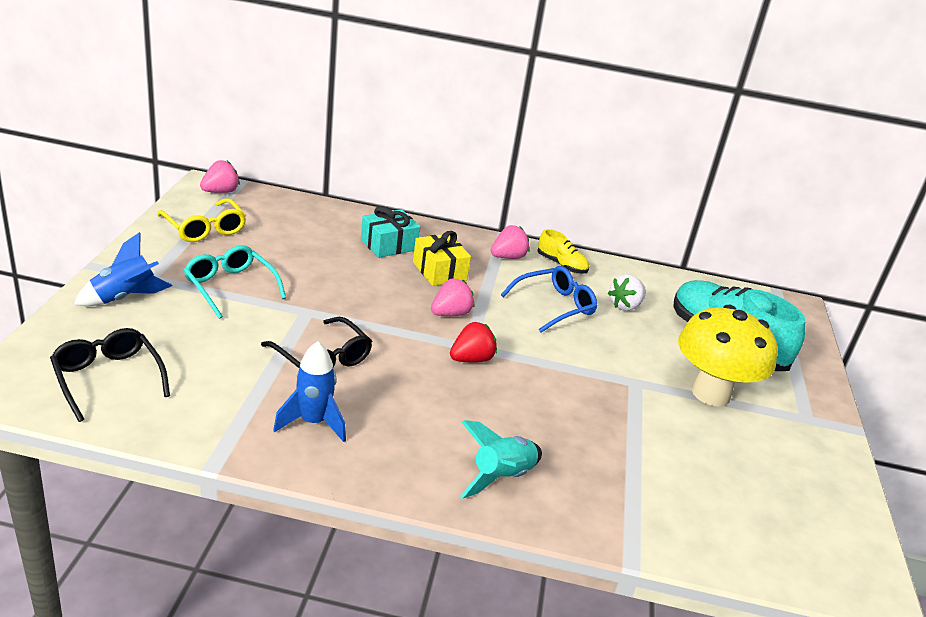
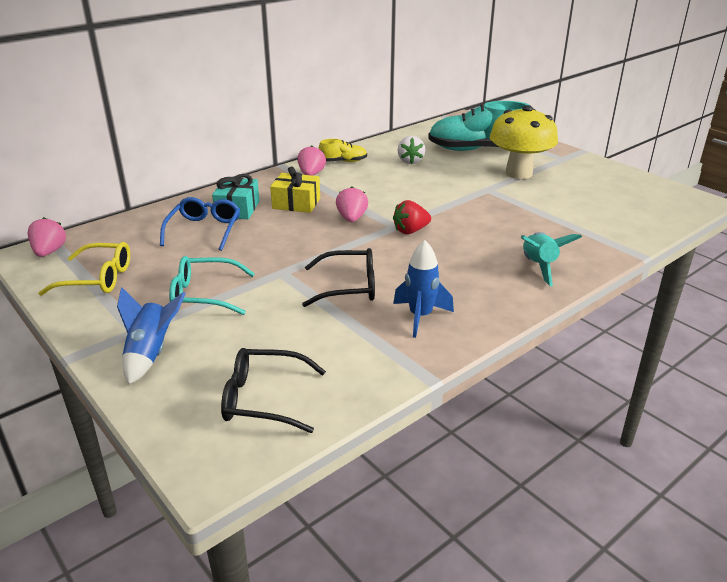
camera: 45 degrees left, 0 degrees up
(471, 359) = (410, 231): red strawberry -> red strawberry turned 120 degrees counterclockwise
(554, 306) = (385, 182): blue glasses -> blue glasses (204, 230)

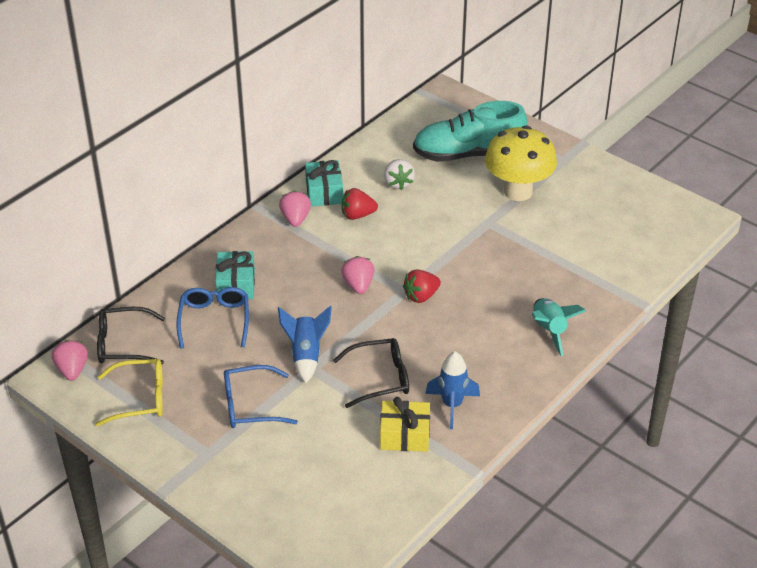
camera: 10 degrees left, 10 degrees up
(150, 354) = (232, 477): blue rocket -> blue rocket (306, 355)
(204, 295) = (251, 405): turquoise glasses -> blue glasses
(264, 399) = (345, 507): black glasses -> black glasses (123, 344)
(296, 203) = (294, 268): yellow gift -> yellow gift (405, 435)
(343, 161) = (324, 192): yellow shoe -> turquoise gift
(367, 176) = (357, 215): none -> red strawberry

